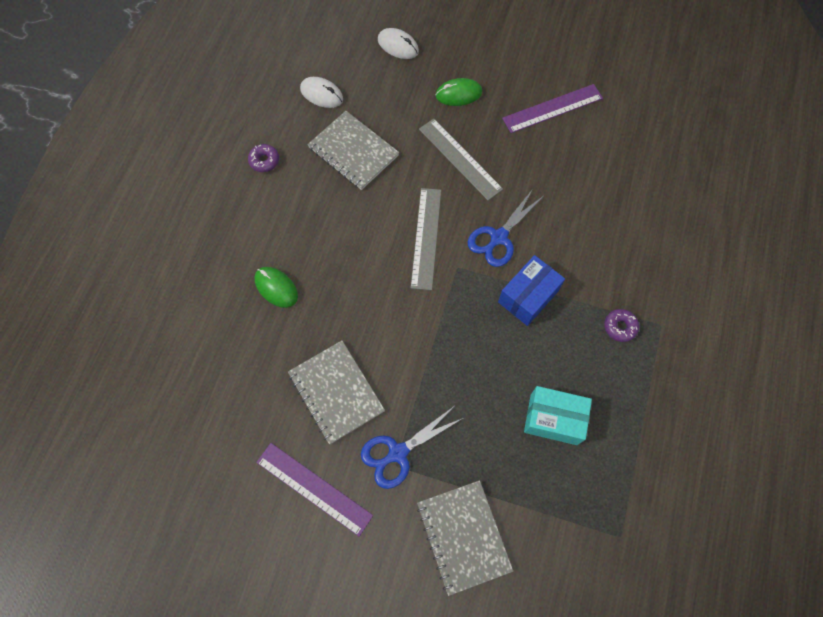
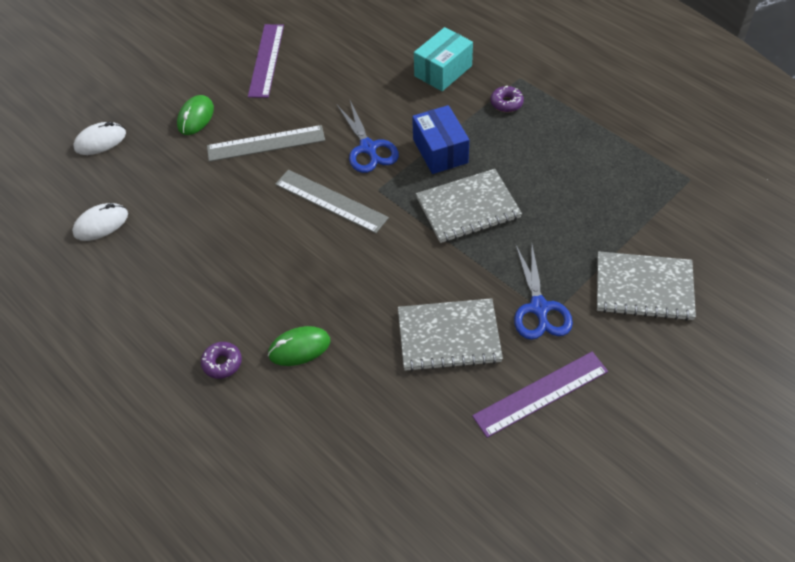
camera: 60 degrees left, 15 degrees down
(264, 161) = (139, 305): purple donut -> purple donut (222, 363)
(353, 152) = (191, 222): grey notebook -> grey notebook (468, 208)
(553, 419) = (566, 180): turquoise box -> turquoise box (443, 71)

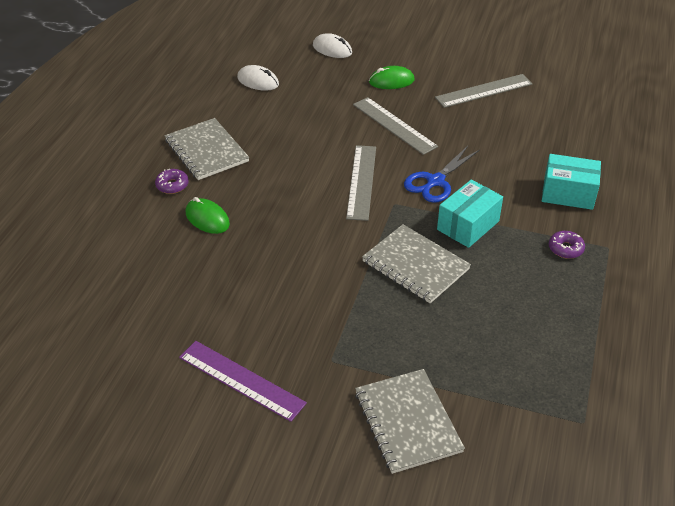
camera: 60 degrees right, 10 degrees down
(266, 60) = (484, 91): purple ruler -> grey ruler
(440, 151) = (468, 225): blue box -> turquoise box
(449, 336) = (267, 300): grey notebook -> grey notebook (206, 151)
(539, 308) = (333, 350): blue scissors -> none

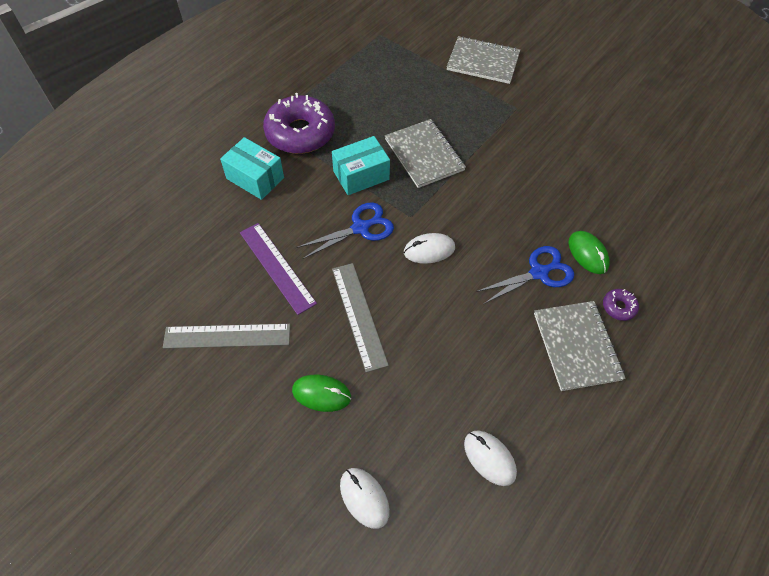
camera: 160 degrees left, 15 degrees up
(241, 380) = (582, 113): purple ruler -> purple ruler (277, 267)
(252, 191) = (539, 273): none -> blue scissors
(361, 182) = (429, 250): grey ruler -> white mouse
(407, 422) = (483, 62): grey notebook -> grey notebook turned 75 degrees counterclockwise
(565, 249) = (300, 133): purple donut -> purple donut, size x2.40

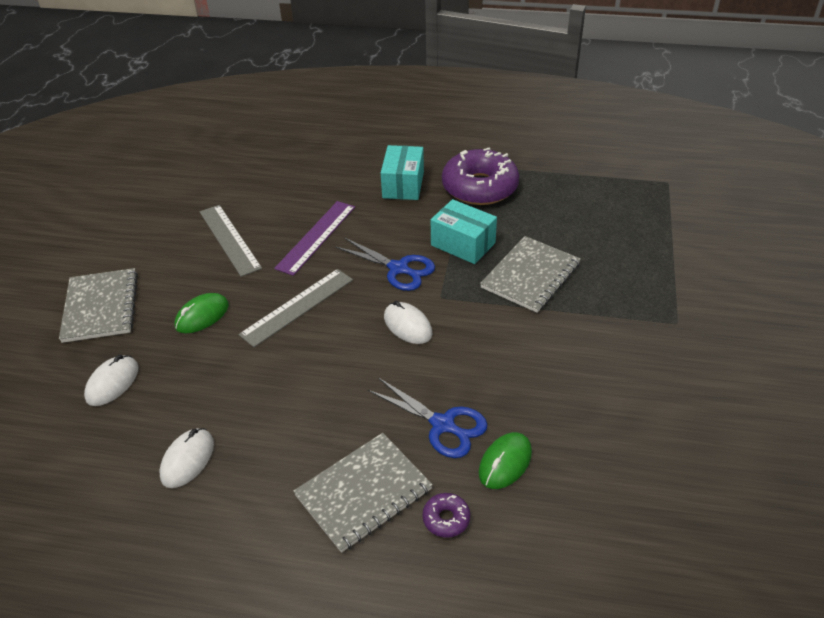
camera: 65 degrees right, 15 degrees down
(321, 394) = (202, 316): green mouse -> green mouse turned 60 degrees clockwise
(483, 62) = (719, 269): grey notebook -> grey notebook (101, 307)

